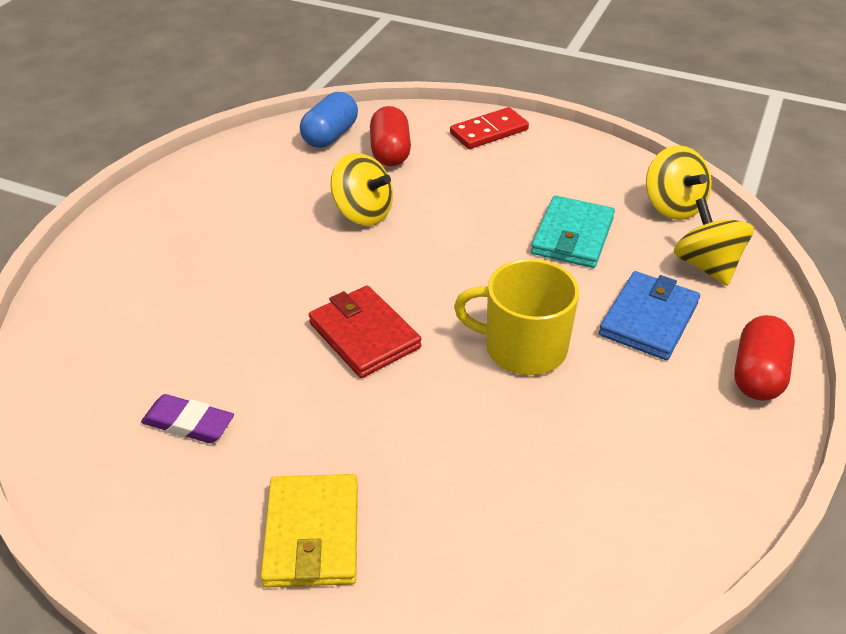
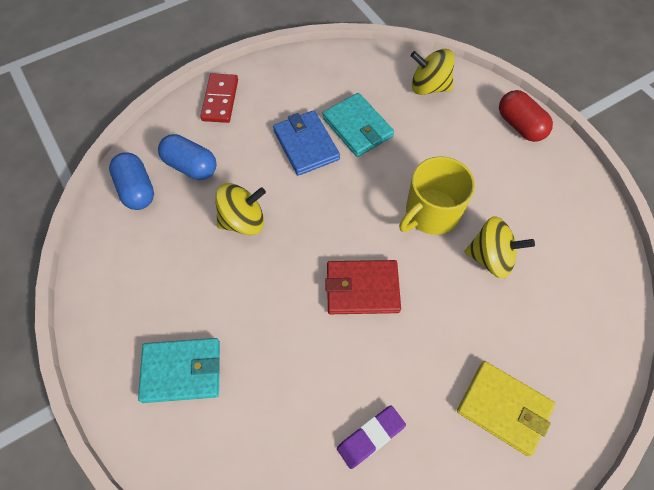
camera: 55 degrees left, 20 degrees up
(164, 254) = (182, 371): none -> turquoise wallet
(390, 152) = (191, 166): red capsule -> blue capsule
(648, 319) = (450, 141): blue wallet -> blue wallet (306, 145)
(672, 206) = (370, 65): yellow spinning top -> yellow spinning top (491, 258)

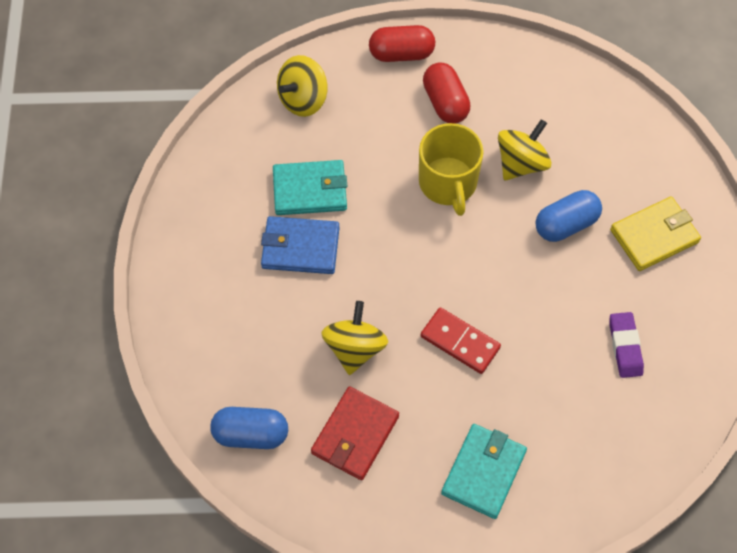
camera: 60 degrees left, 0 degrees up
(191, 166) = (255, 368): blue capsule -> blue capsule (566, 224)
(220, 100) = (183, 301): red domino -> red domino (460, 342)
(362, 289) = (490, 282): red wallet -> red wallet (355, 435)
(502, 175) = (445, 102): none -> red capsule

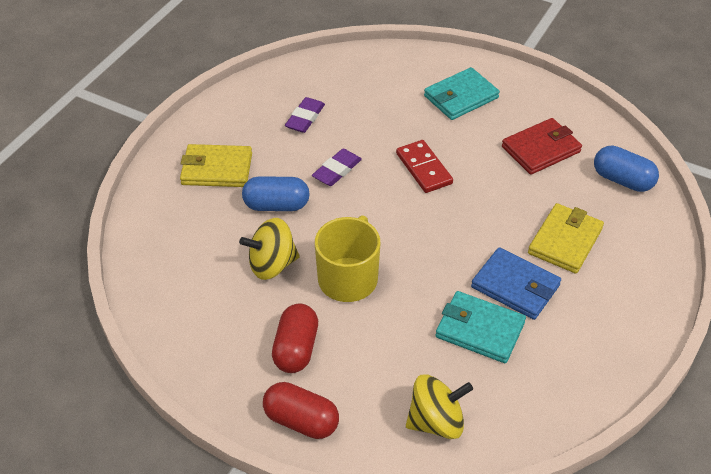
camera: 150 degrees left, 15 degrees down
(277, 321) = (565, 241): none -> yellow wallet
(355, 348) = (510, 198): yellow spinning top -> none
(542, 294) = (337, 170): none -> purple eraser

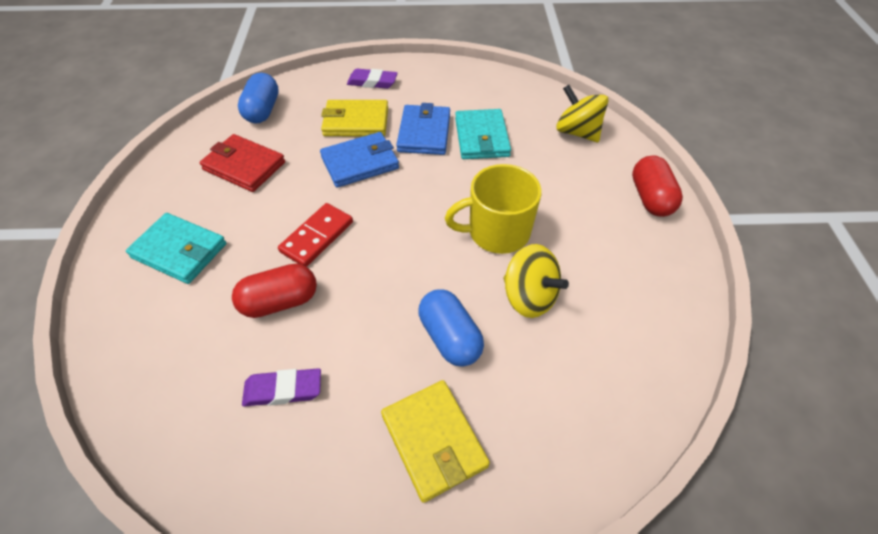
camera: 120 degrees left, 5 degrees up
(296, 349) = (597, 232): red capsule -> red capsule (280, 301)
(337, 170) = (361, 308): purple eraser -> purple eraser (372, 82)
(498, 223) = (360, 163): none -> blue wallet

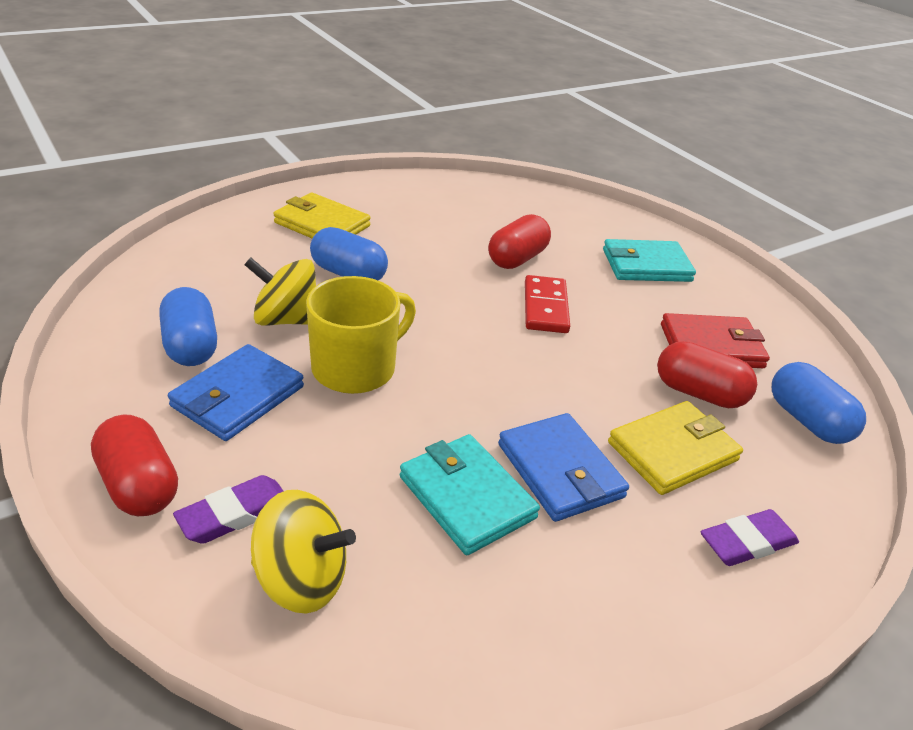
camera: 145 degrees right, 15 degrees down
(283, 390) = (454, 221): purple eraser -> purple eraser (234, 514)
(298, 142) = (699, 393): none -> red capsule
(360, 163) = (594, 394): blue wallet -> blue wallet (238, 396)
(611, 294) = (191, 346): none -> blue capsule

